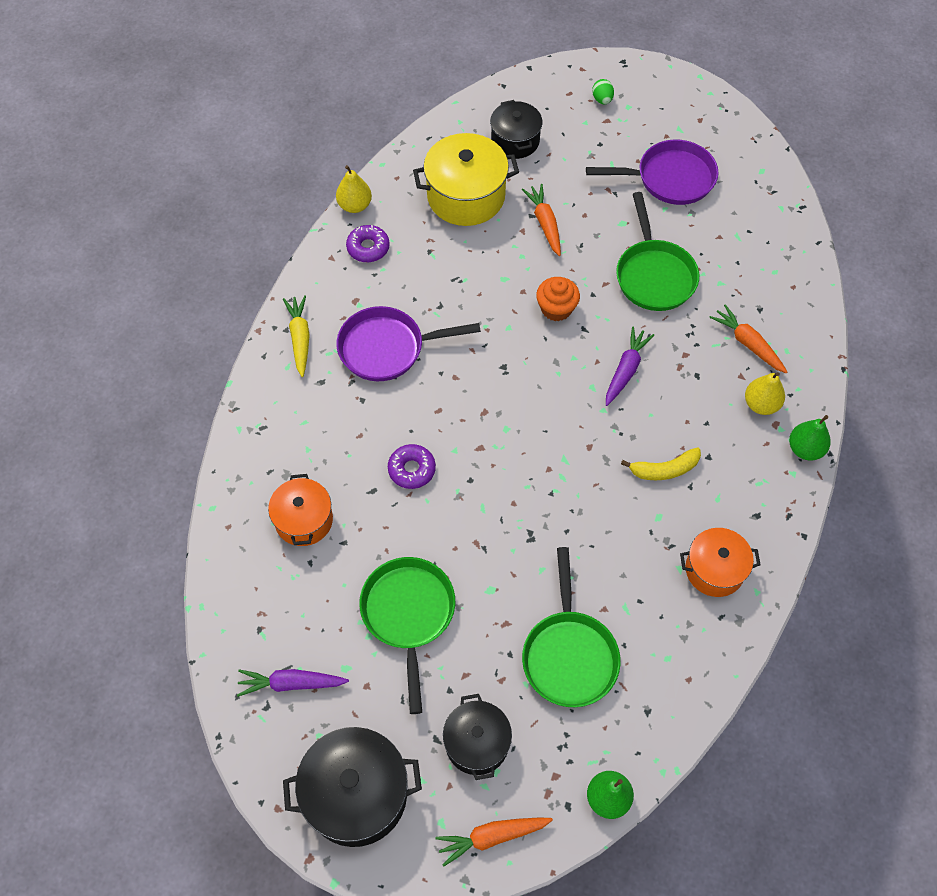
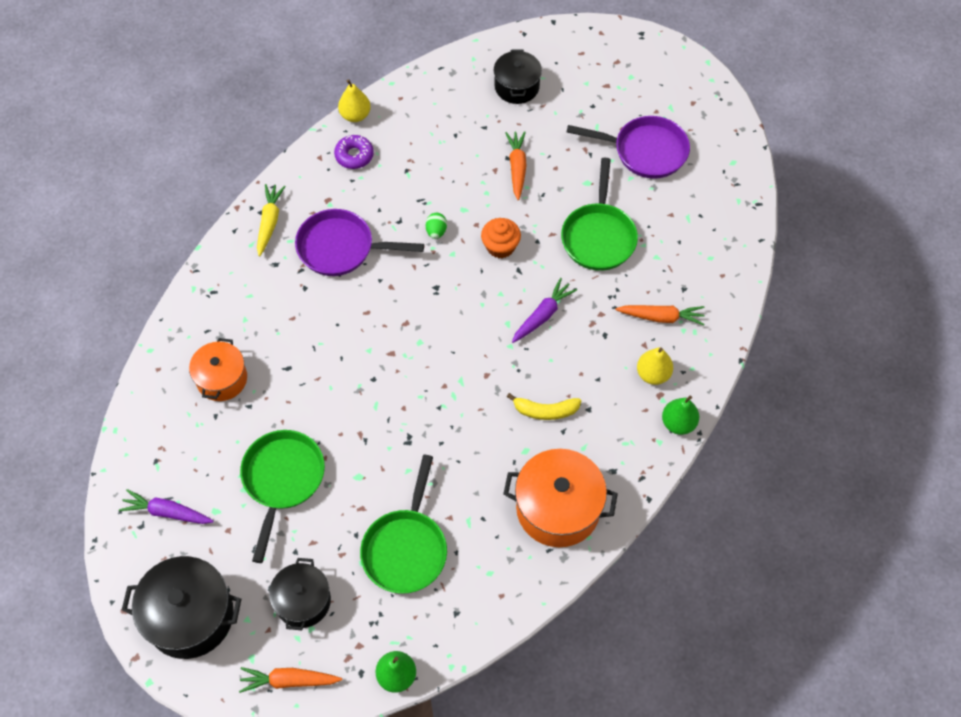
camera: 15 degrees right, 0 degrees up
(412, 469) = (326, 358): purple donut -> none
(466, 196) = (455, 128): yellow pot -> none
(602, 99) = (609, 65): green egg -> green egg (436, 231)
(714, 570) = (558, 508): orange pot -> orange pot, size x1.56
(748, 343) = (661, 317): orange carrot -> orange carrot turned 120 degrees clockwise

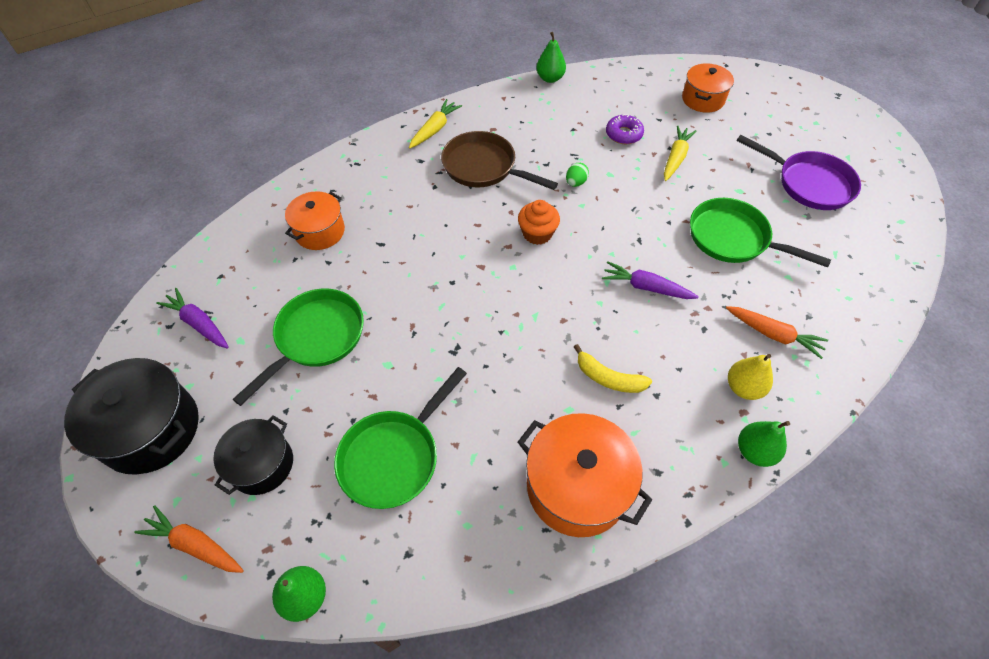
camera: 25 degrees right, 5 degrees down
(341, 248) = (483, 167): purple pan -> brown pan
(354, 155) = (533, 105): purple donut -> purple donut (623, 134)
(355, 115) = (550, 78): yellow pear -> green pear
(500, 246) = (630, 214): orange cupcake -> orange cupcake (537, 233)
(517, 87) = (703, 99): black pot -> orange pot
(517, 168) = (675, 158): orange carrot -> yellow carrot
(542, 315) = (646, 287): purple carrot -> purple carrot turned 135 degrees counterclockwise
(598, 236) = (733, 238): green pan -> green pan turned 90 degrees clockwise

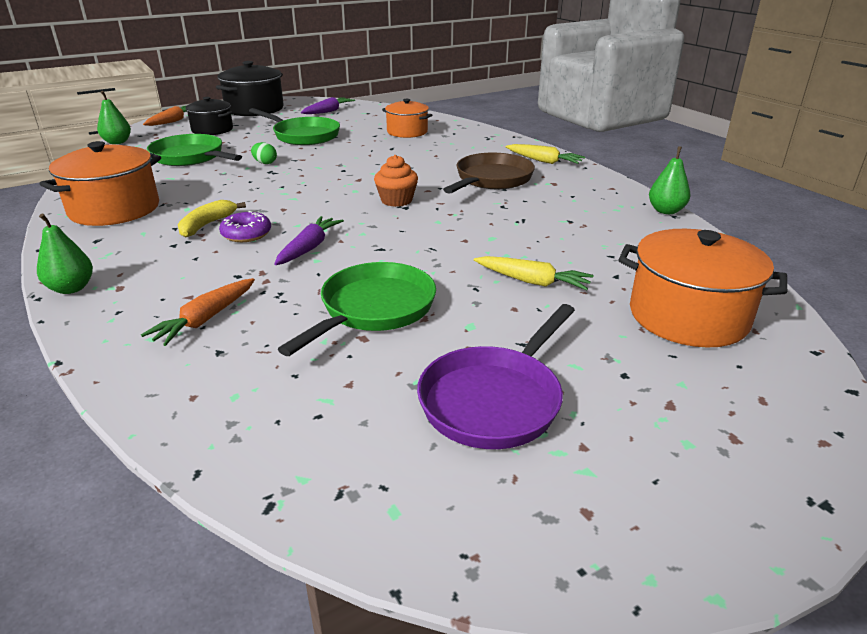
camera: 90 degrees right, 25 degrees down
(575, 183) = (474, 219): green egg -> green egg (265, 163)
(623, 134) = (571, 249): purple donut -> purple donut (246, 234)
(703, 99) = (688, 316): orange pot -> orange pot, size x1.56
(743, 387) = (148, 290): yellow pear -> none

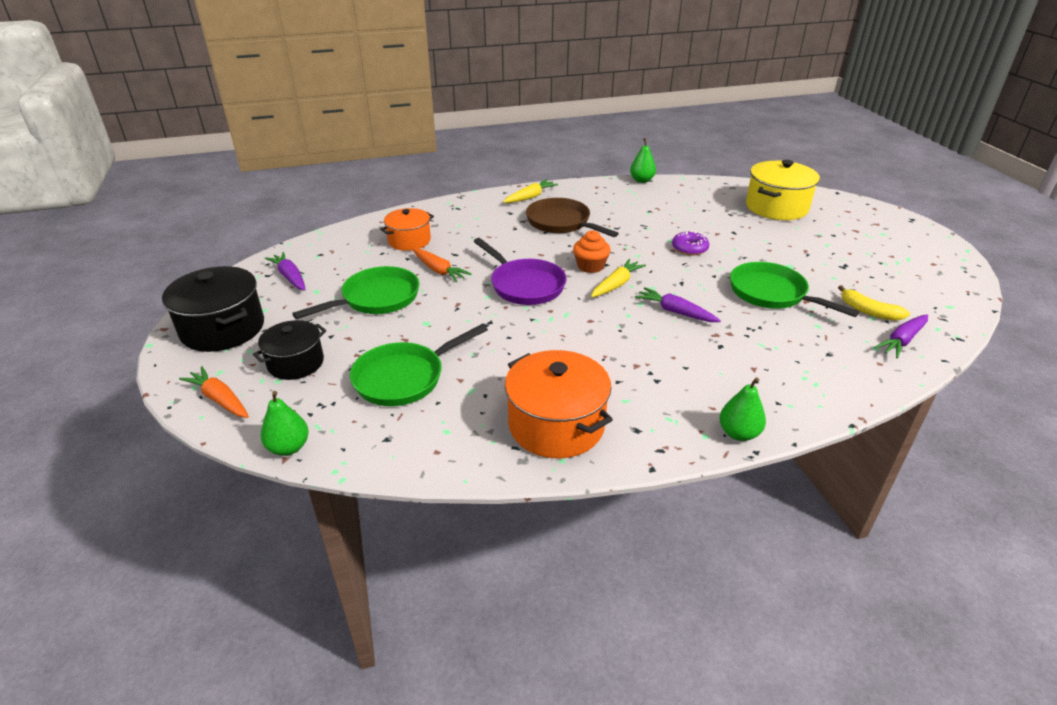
camera: 75 degrees left, 5 degrees up
(205, 319) = (788, 360): orange carrot -> orange carrot (439, 270)
(207, 225) = (616, 362): yellow banana -> yellow banana (869, 311)
(246, 234) = (642, 340): purple donut -> purple donut (689, 248)
(256, 427) = (902, 341): none -> purple carrot
(265, 163) = (457, 326): green egg -> none
(494, 400) = (861, 270): purple pan -> purple pan (524, 285)
(532, 281) = (736, 238): yellow carrot -> yellow carrot (616, 284)
(688, 316) = (776, 207): orange pot -> yellow pot

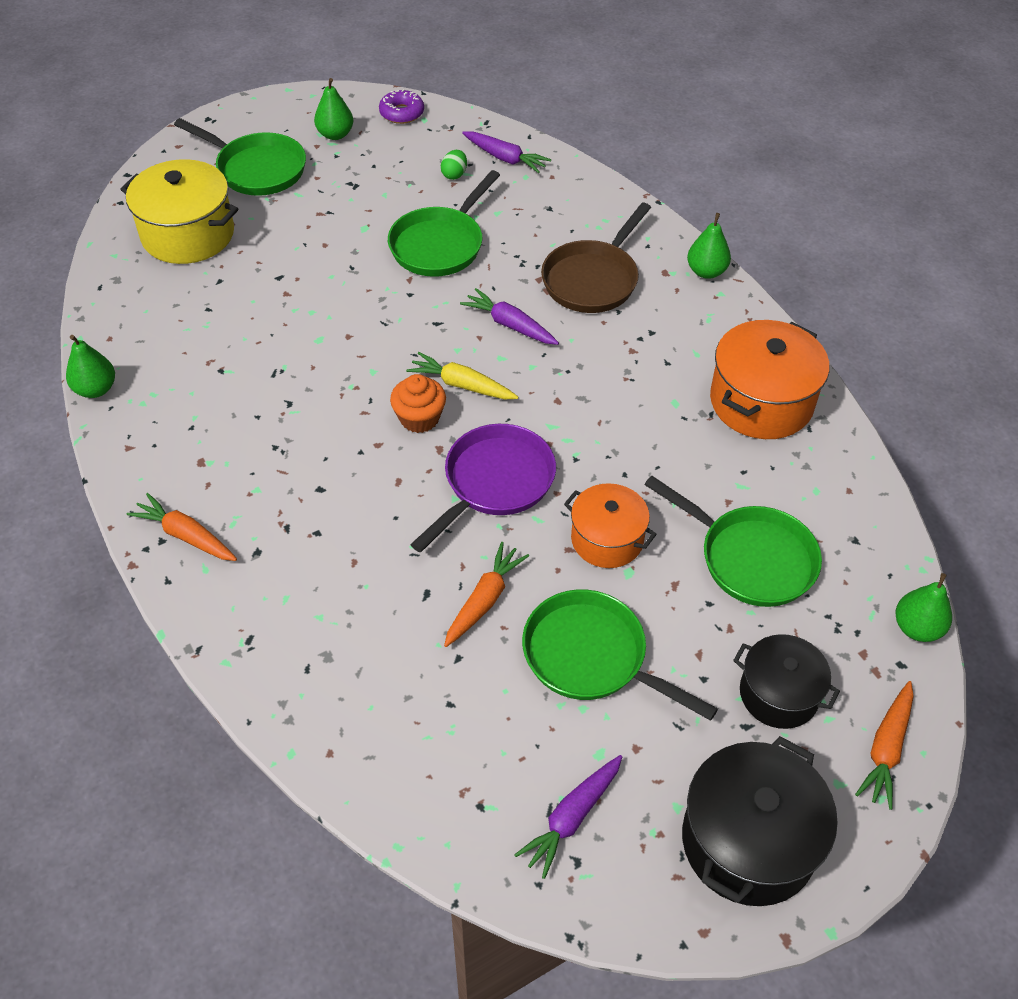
camera: 105 degrees left, 15 degrees up
(409, 241) = (396, 676): orange pot -> orange pot (607, 539)
(530, 197) = (186, 536): yellow carrot -> orange carrot
(561, 223) = (284, 473): brown pan -> brown pan (593, 279)
(675, 312) = (510, 325): purple carrot -> purple carrot turned 105 degrees clockwise
(689, 248) = (340, 319): purple donut -> purple donut (402, 113)
(854, 232) = (257, 169): none -> green pan
(869, 311) = (454, 174): yellow banana -> green egg
(910, 264) = (335, 134): none -> green pear

